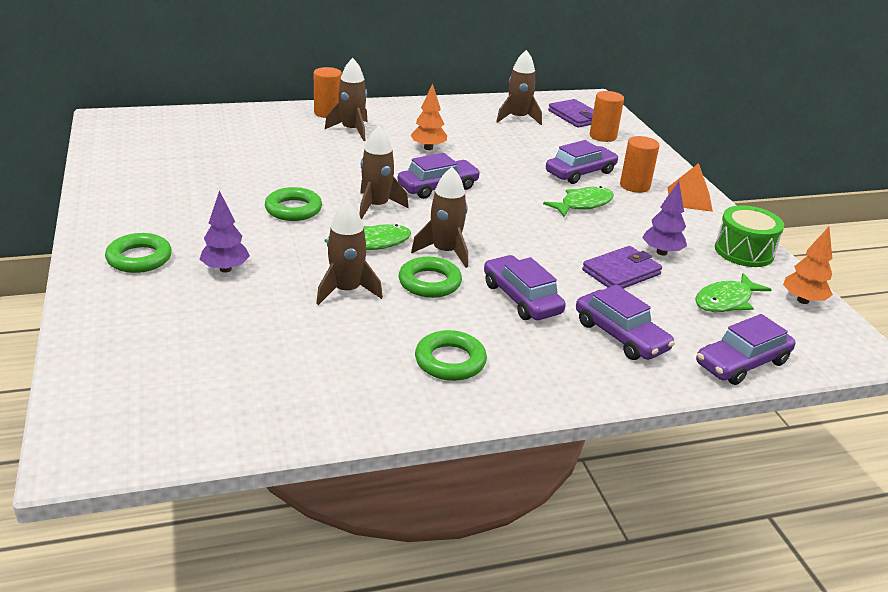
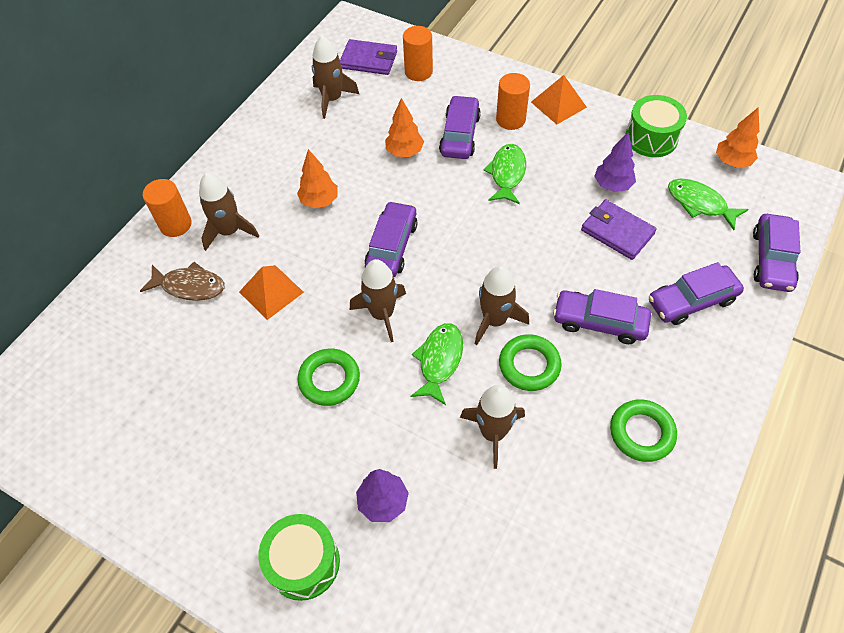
camera: 40 degrees left, 25 degrees up
(139, 258) = (304, 562): green ring -> green drum
(290, 136) = (190, 286): none -> brown fish
(329, 162) = (271, 292): none -> orange pyramid
(525, 159) = (404, 152): none -> orange tree
(620, 336) = (691, 301): purple car -> purple car turned 150 degrees clockwise
(621, 272) = (617, 232): purple wallet -> purple wallet turned 60 degrees counterclockwise
(726, 301) = (699, 204): green fish -> green fish turned 120 degrees clockwise

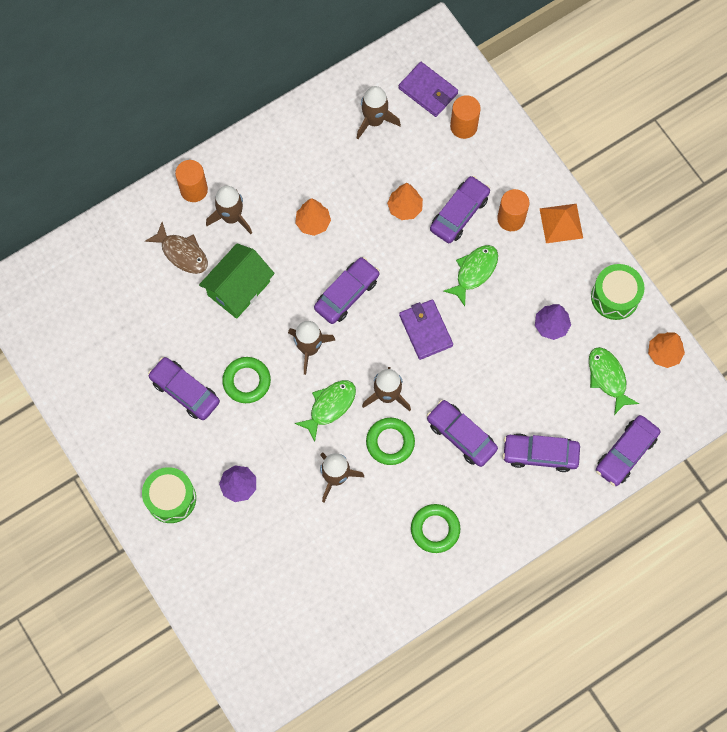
camera: 25 degrees right, 15 degrees up
(260, 425) = (185, 391): none -> purple car
(271, 292) = (238, 288): orange pyramid -> green house
(617, 232) = (525, 369): purple wallet -> purple wallet (425, 330)

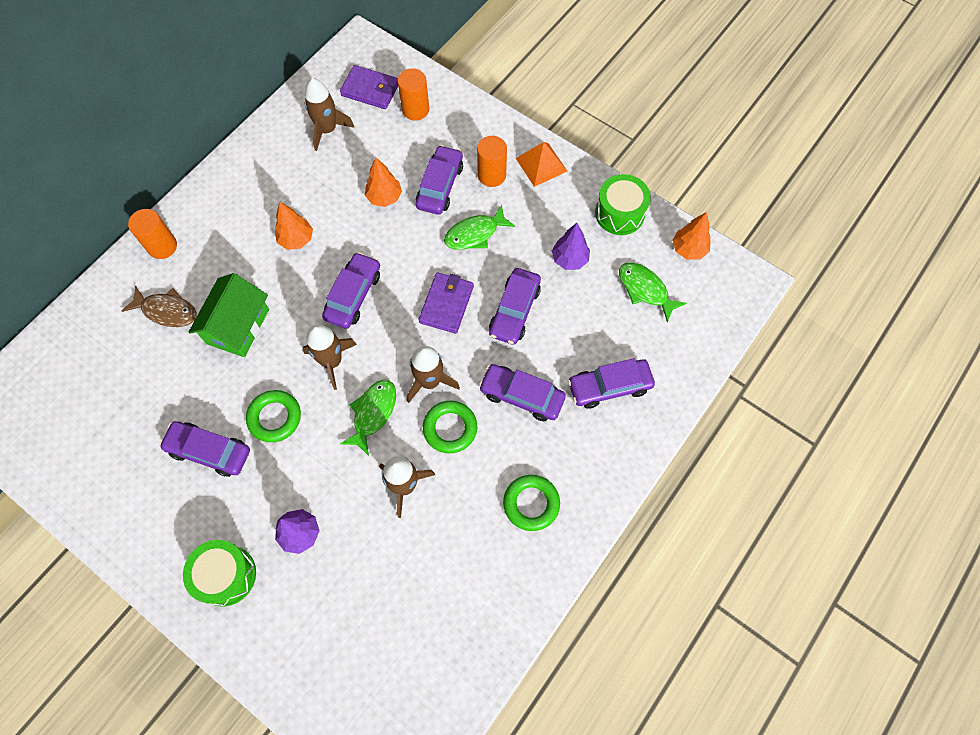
camera: 20 degrees left, 5 degrees down
(231, 217) = (210, 260): brown rocket -> none
(425, 330) = (446, 304): purple wallet -> purple wallet turned 60 degrees clockwise
(474, 272) = (475, 234): green fish -> green fish turned 135 degrees counterclockwise
(626, 453) = (694, 356): purple car -> purple car (514, 311)

